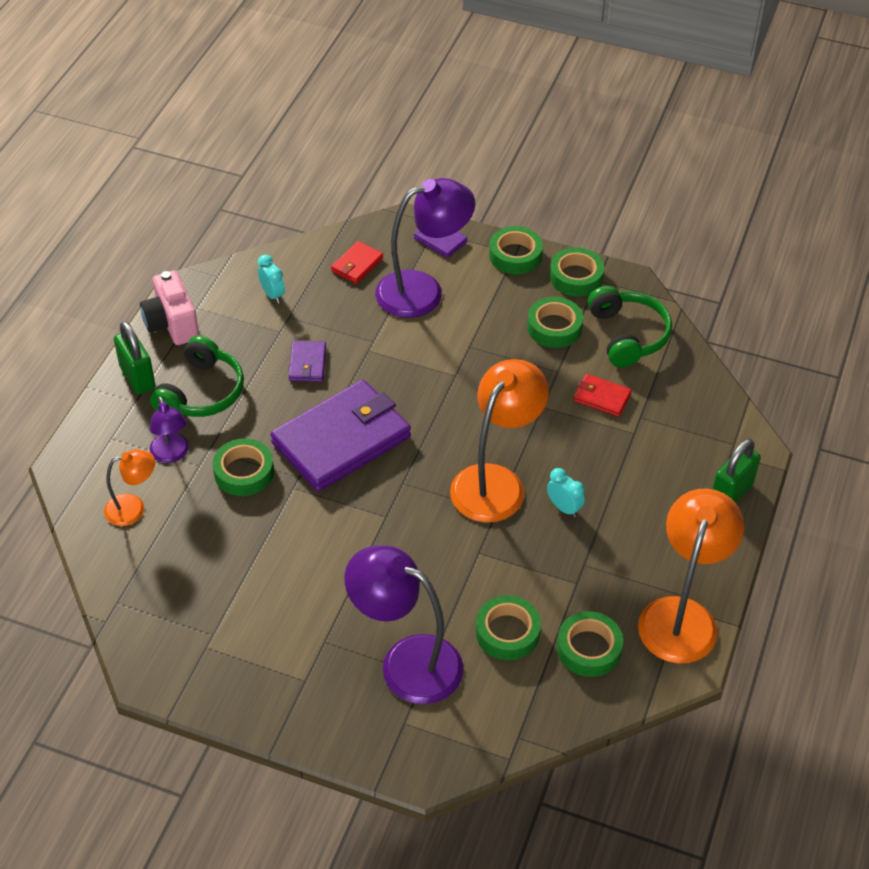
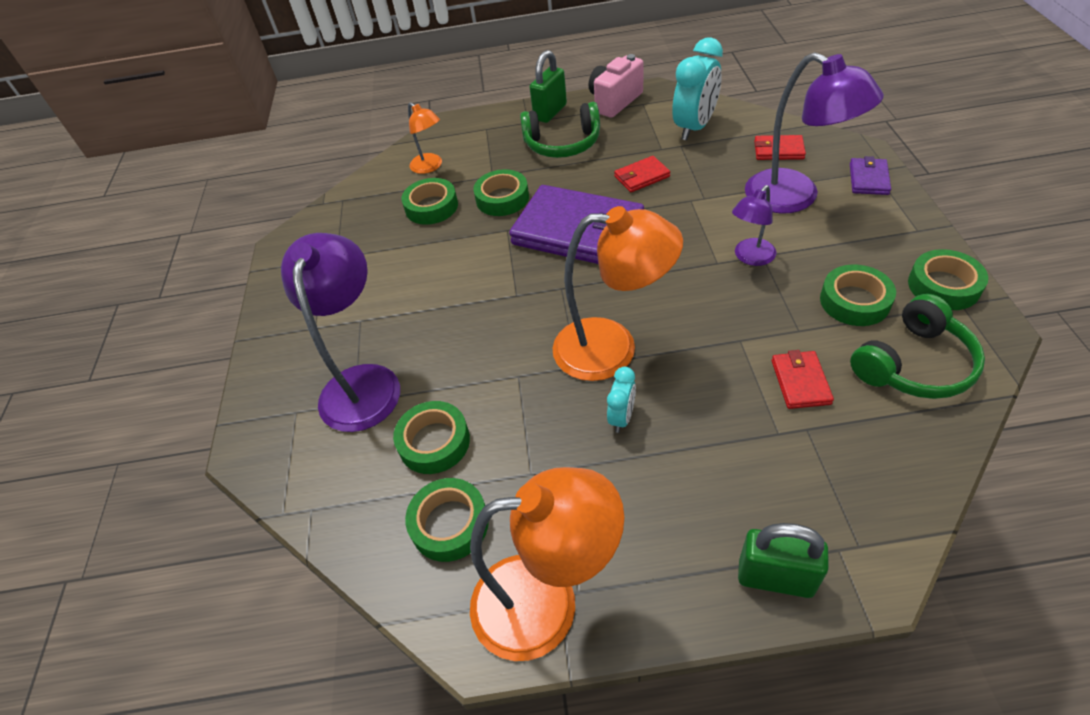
camera: 70 degrees right, 0 degrees up
(171, 454) = (492, 159): purple lamp -> purple lamp (750, 257)
(272, 295) = (694, 127): turquoise clock -> turquoise clock, size x1.97
(307, 364) = (641, 177): purple wallet -> red wallet
(515, 255) = (914, 231): green tape -> green tape (431, 207)

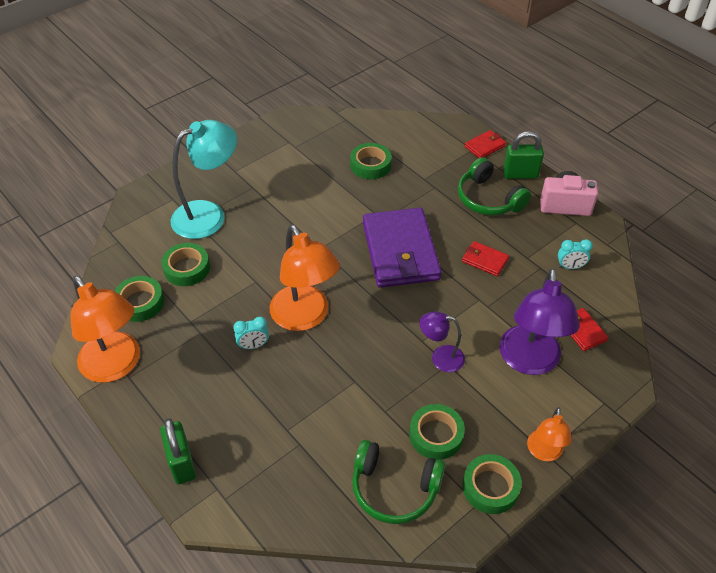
camera: 50 degrees right, 0 degrees up
(363, 382) = (209, 215): purple lamp -> turquoise lamp
(430, 167) = (409, 143): orange lamp -> orange lamp (544, 452)
(502, 198) = (404, 196): green tape -> none
(694, 127) = (570, 267): turquoise clock -> turquoise clock, size x0.51
(800, 382) = (337, 427): red wallet -> red wallet (485, 146)
(868, 179) = (589, 402): purple wallet -> none

